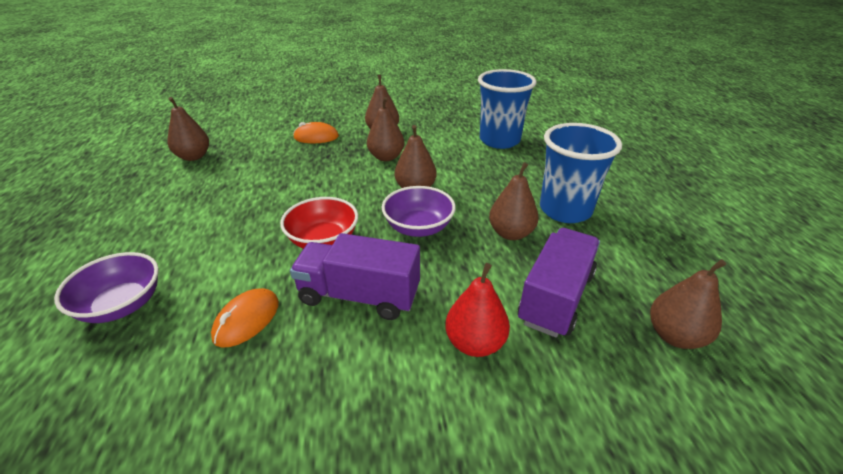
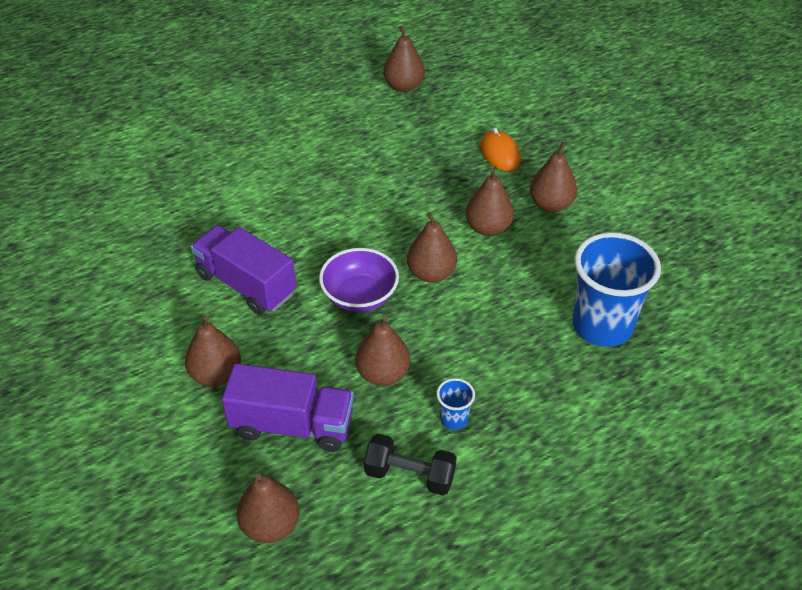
camera: 70 degrees right, 10 degrees up
(122, 305) = (191, 158): purple bowl -> none
(246, 320) = (198, 229): orange mouse -> none
(323, 240) = (310, 234): red bowl -> none
(359, 296) = (246, 284): purple truck -> purple truck turned 45 degrees counterclockwise
(475, 343) = (216, 374): red pear -> brown pear
(565, 210) = (454, 419): blue cup -> blue cup, size x0.43
(618, 242) = (409, 475): none -> black dumbbell

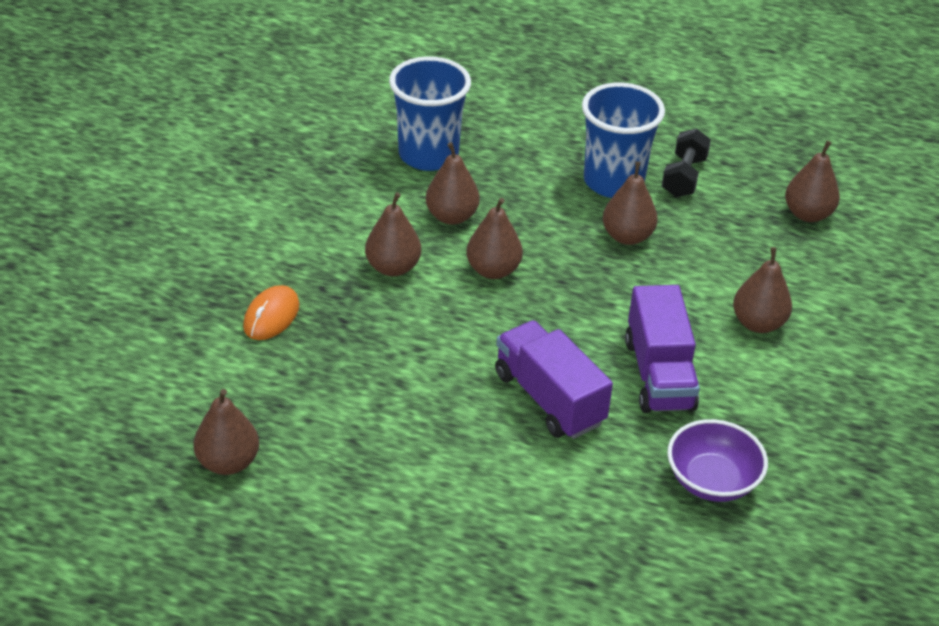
camera: 135 degrees left, 5 degrees down
(292, 425) = (732, 253): purple truck -> purple truck (549, 398)
(360, 296) = (574, 296): purple bowl -> purple bowl (712, 480)
(409, 475) = (684, 177): black dumbbell -> black dumbbell turned 45 degrees clockwise
(454, 419) = (613, 182): blue cup -> blue cup, size x2.31
(551, 204) = (312, 246): brown pear -> brown pear (452, 216)

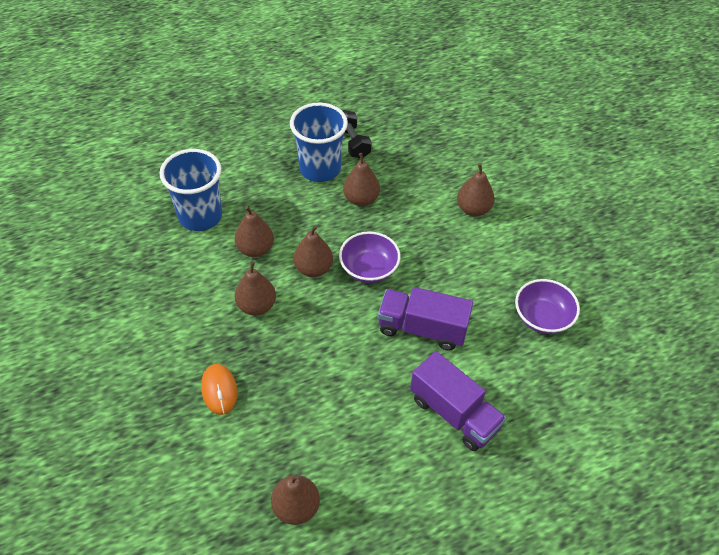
camera: 40 degrees left, 10 degrees up
(556, 307) = (369, 269): none -> purple bowl
(659, 374) = (459, 273): purple truck -> purple truck (454, 413)
(807, 214) = (433, 128): brown pear -> none

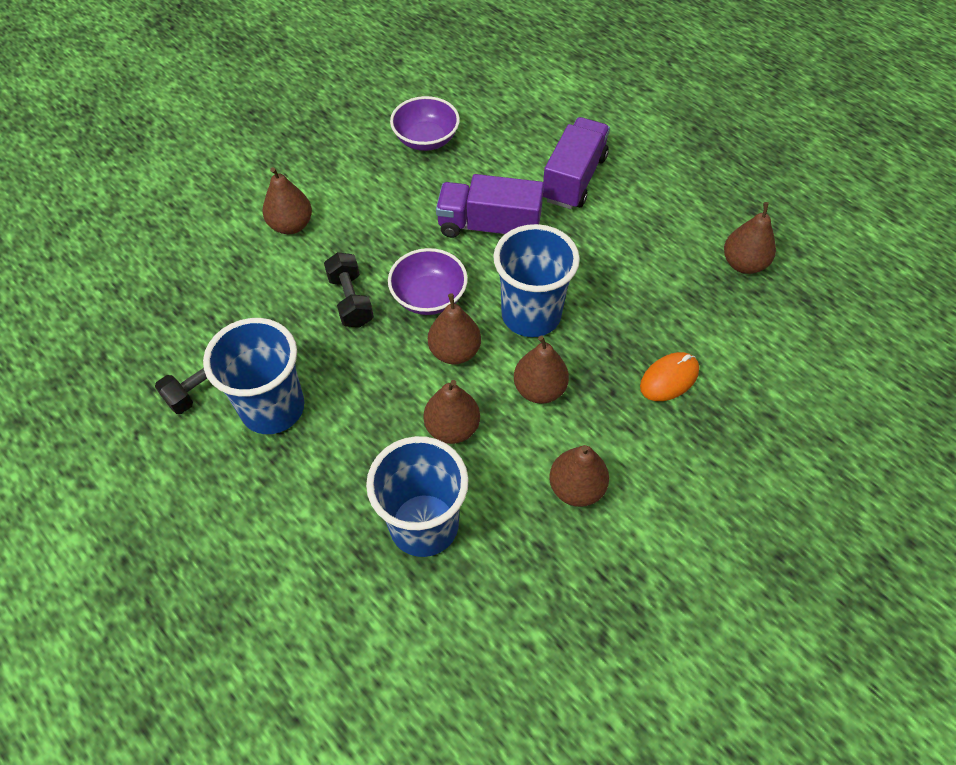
camera: 110 degrees left, 5 degrees up
(321, 324) = (531, 315): none -> blue cup
(361, 199) = (315, 341): brown pear -> brown pear (576, 488)
(386, 225) = (351, 300): none -> black dumbbell
(422, 329) = (489, 227): purple truck -> purple truck turned 105 degrees clockwise

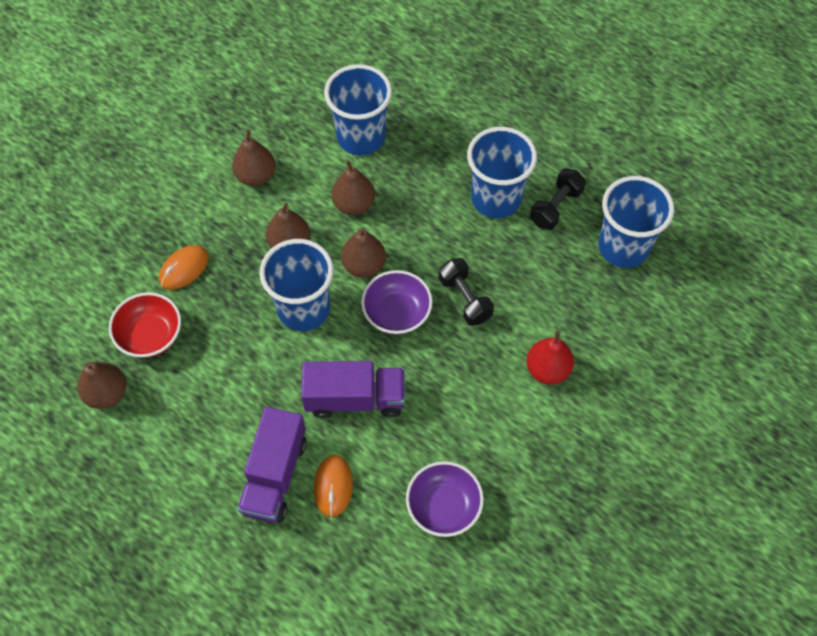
camera: 170 degrees right, 5 degrees up
(151, 329) = (623, 247): none -> blue cup
(291, 225) = (547, 369): brown pear -> red pear
(521, 164) = (333, 486): none -> orange mouse
(703, 312) = (150, 335): none -> red bowl

